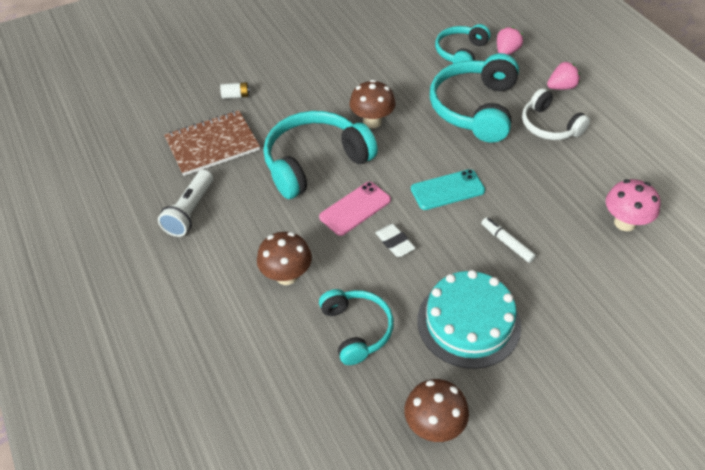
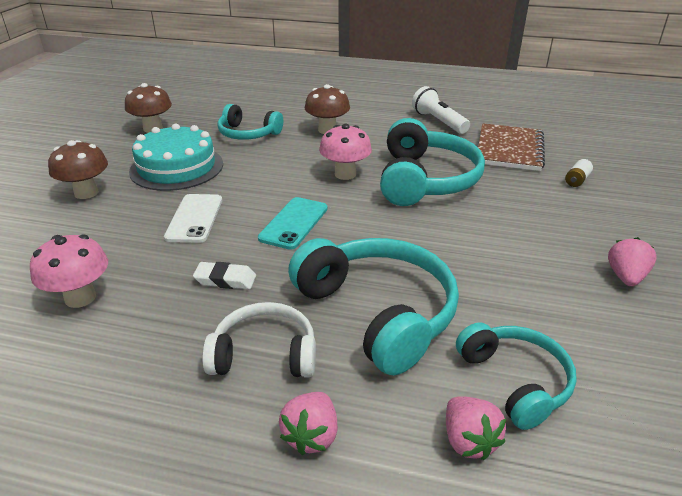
camera: 130 degrees right, 15 degrees down
(340, 47) = (625, 277): none -> pink strawberry
(355, 208) = (345, 174): pink phone -> pink mushroom
(372, 121) = (445, 231): brown mushroom -> brown mushroom (86, 193)
(394, 243) = (285, 174): white eraser -> white eraser (225, 280)
(507, 243) = (194, 218): white marker -> white phone

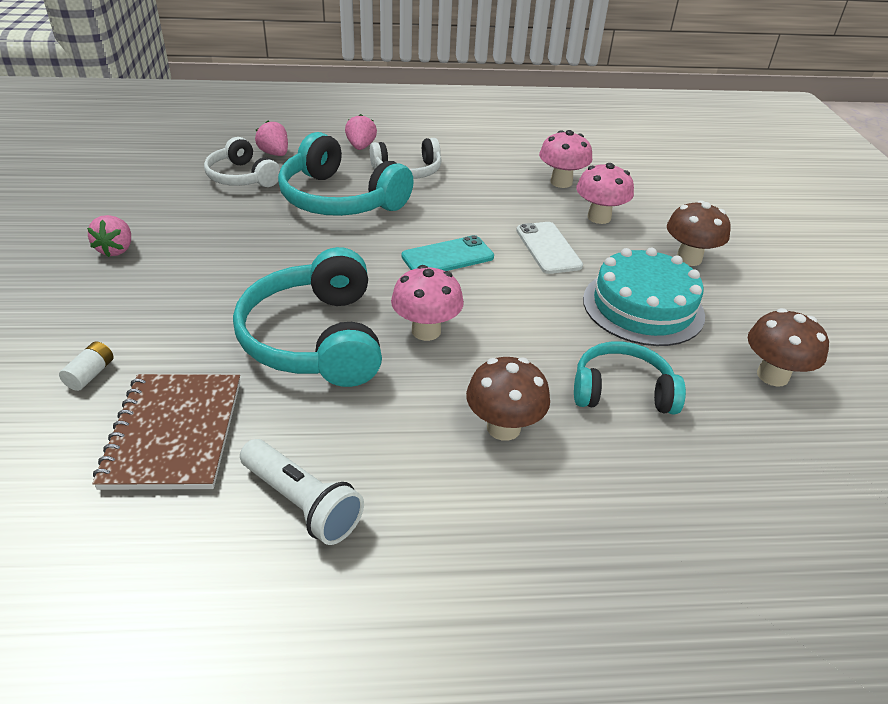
camera: 160 degrees right, 5 degrees up
(105, 242) = (599, 217): none -> pink mushroom
(225, 280) = (469, 204): white eraser -> none
(294, 223) = (447, 257): turquoise phone -> turquoise phone turned 60 degrees clockwise
(515, 381) = (242, 177): turquoise headphones -> white headphones

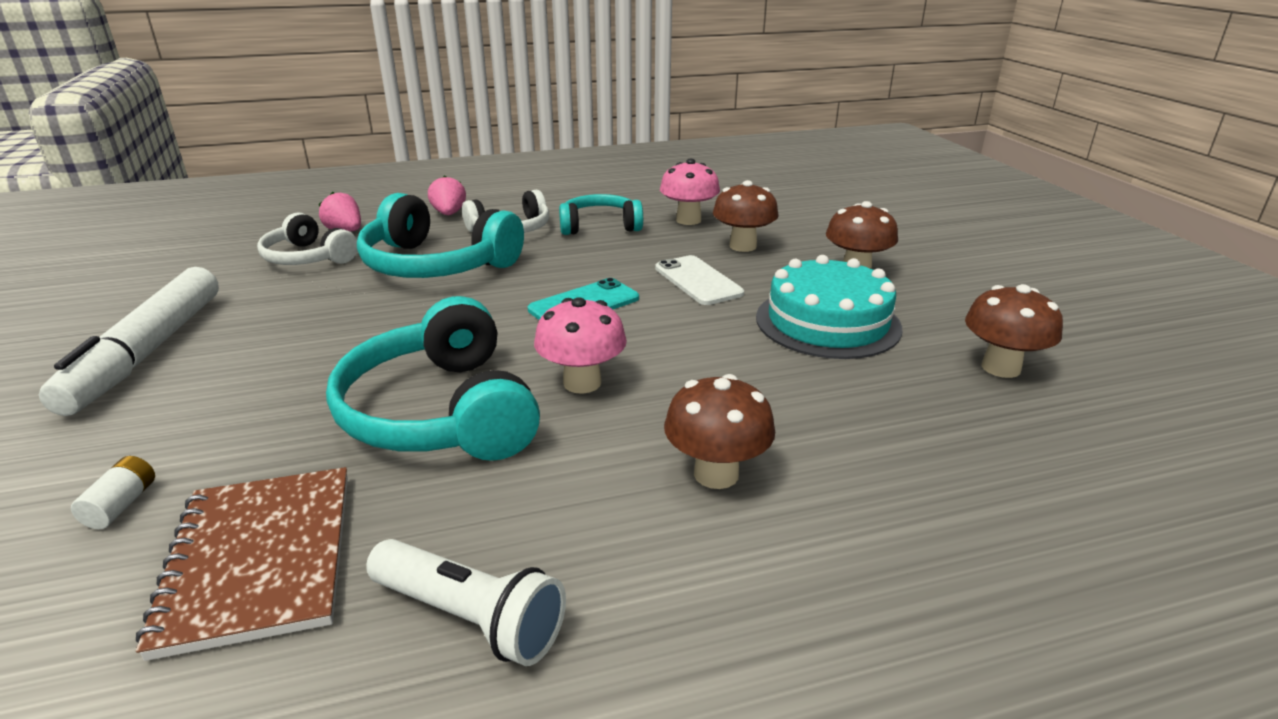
camera: 10 degrees left, 10 degrees down
(116, 250) = (148, 352): pink strawberry -> white marker
(599, 217) = (742, 246): pink mushroom -> brown mushroom
(622, 391) = (842, 410): turquoise headphones -> turquoise headphones (600, 226)

